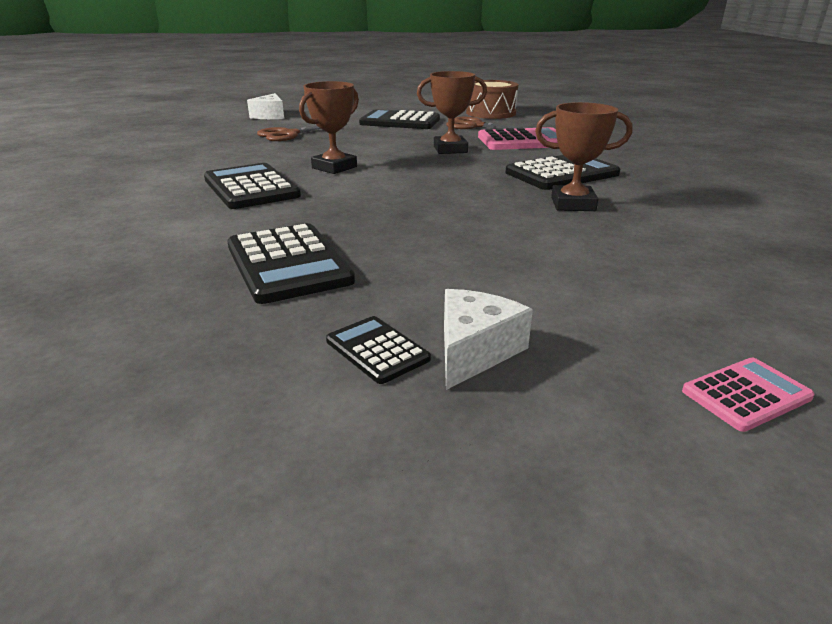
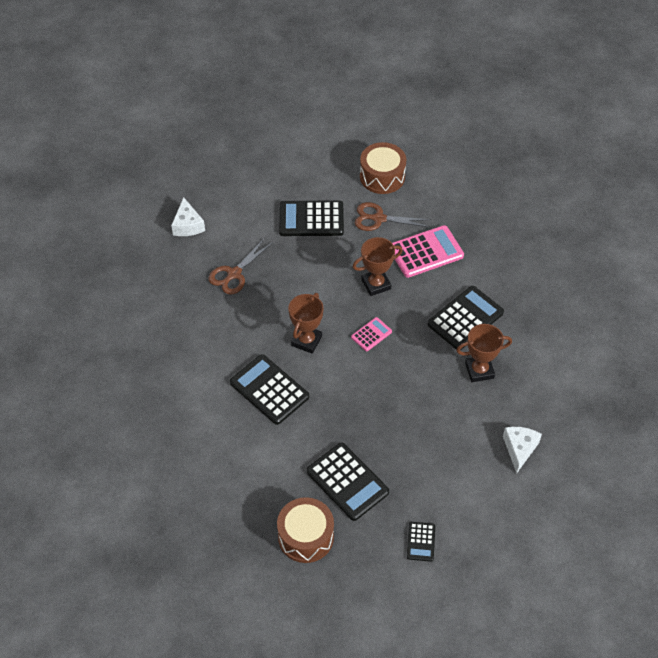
camera: 15 degrees left, 25 degrees up
(148, 308) = (306, 536): none -> brown drum
(377, 350) = (421, 542): black calculator -> black calculator turned 120 degrees counterclockwise
(474, 351) = (459, 532): white cheese -> white cheese (519, 449)
(746, 394) = (562, 535): pink calculator -> pink calculator (371, 334)

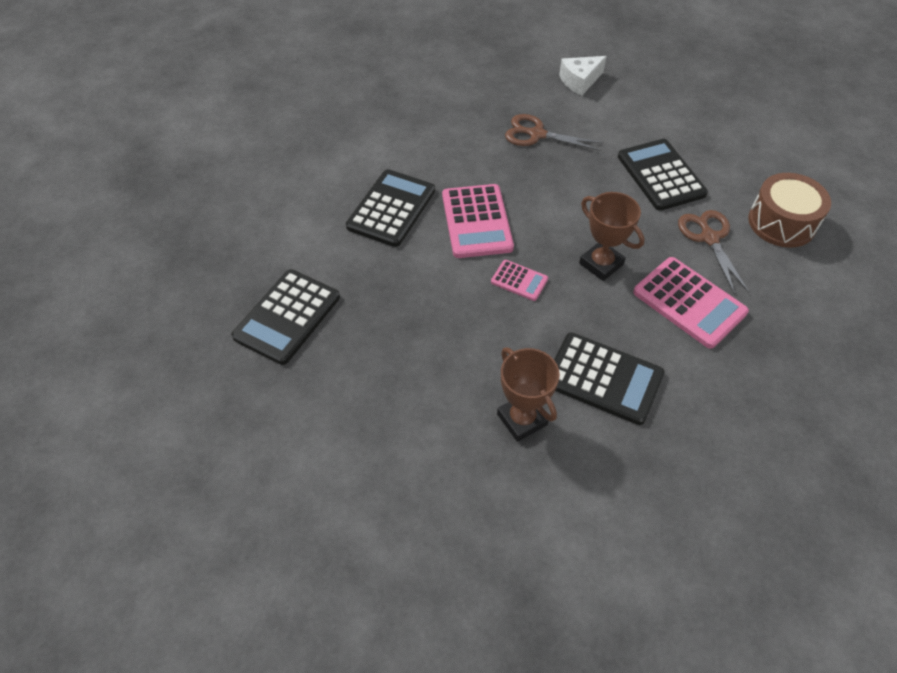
camera: 70 degrees right, 0 degrees up
(306, 341) = (476, 221): brown trophy -> pink calculator
(306, 536) = (199, 298): brown drum -> none
(421, 542) = (218, 420): black calculator -> none
(519, 449) = (406, 508): white cheese -> none

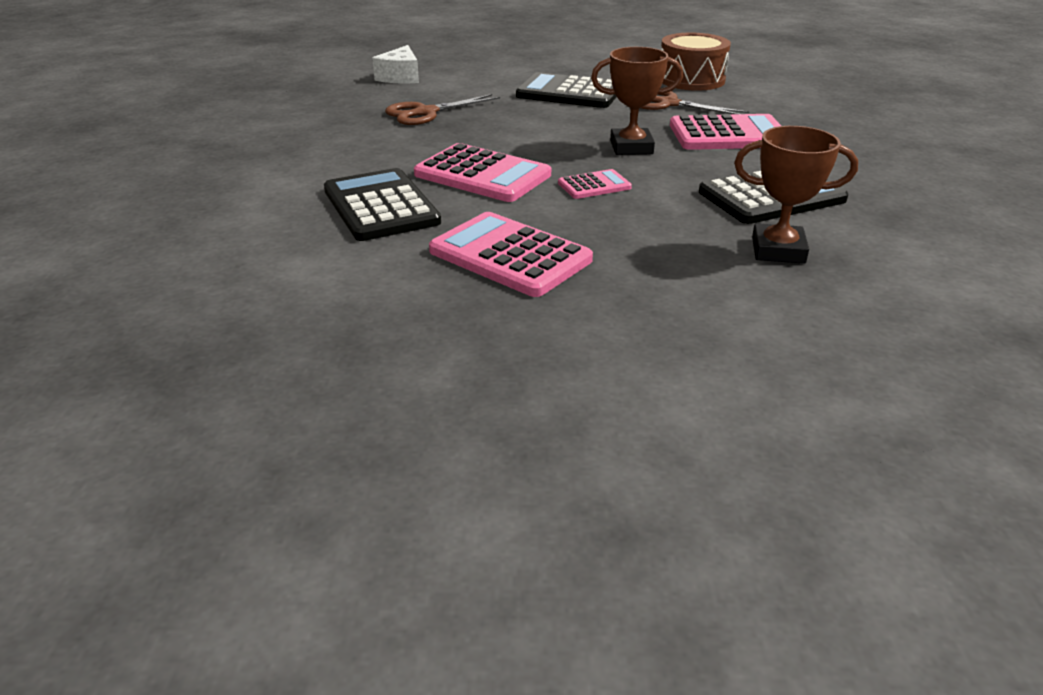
camera: 50 degrees left, 20 degrees down
(287, 317) = (427, 331): black calculator -> none
(390, 299) = (510, 256): none -> pink calculator

